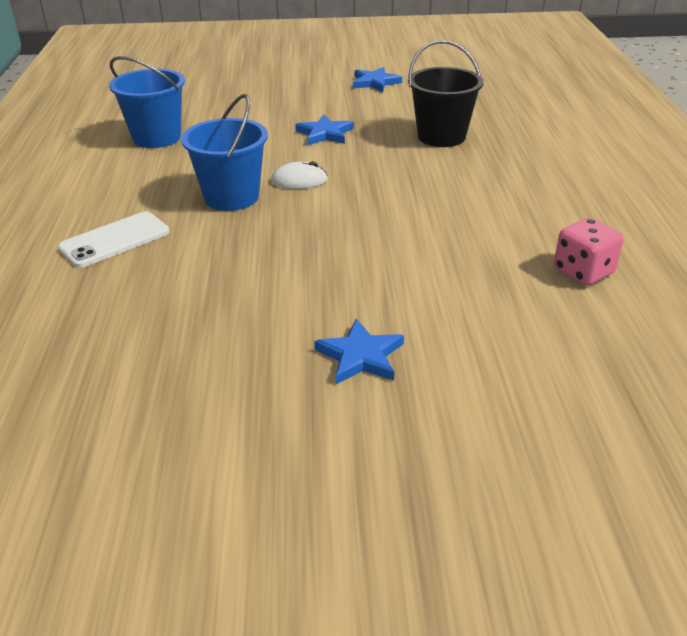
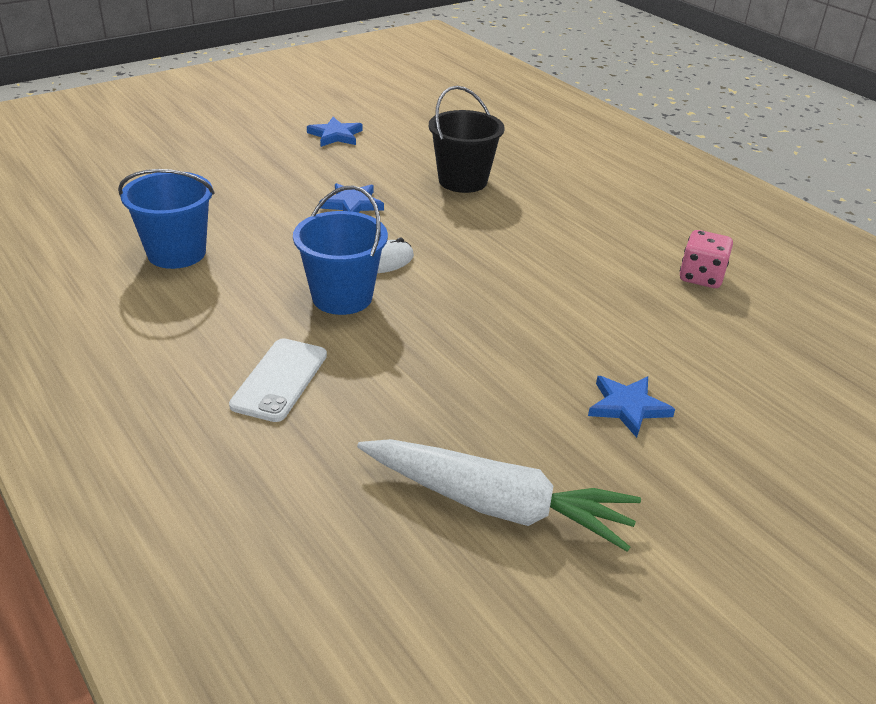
camera: 35 degrees left, 0 degrees up
(149, 387) = (496, 505): none -> white carrot

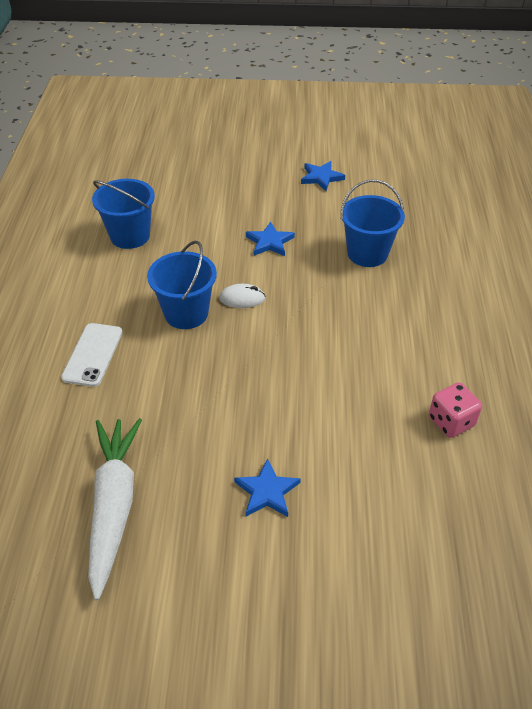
camera: 40 degrees right, 10 degrees up
(280, 380) = (93, 354): white phone -> white phone turned 45 degrees counterclockwise
(462, 181) = (367, 253): black bucket -> blue bucket
(496, 505) = (113, 506): white carrot -> white carrot turned 150 degrees counterclockwise

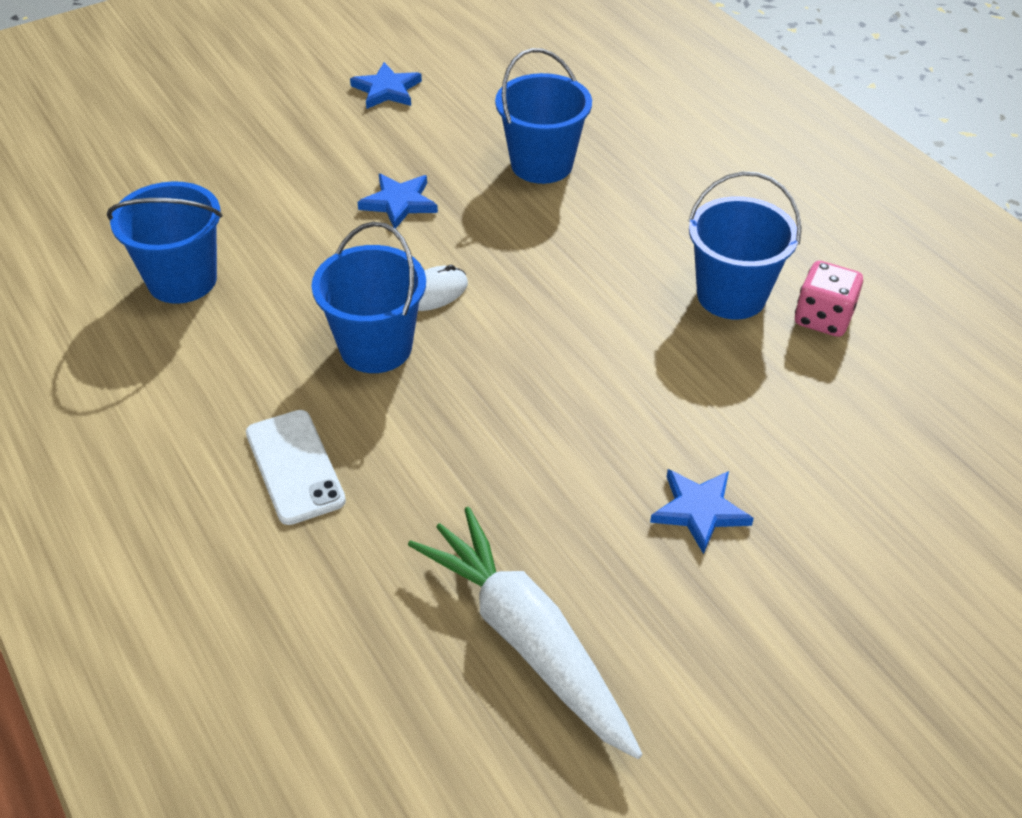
camera: 35 degrees left, 0 degrees up
(406, 379) = (731, 295): none -> blue bucket

